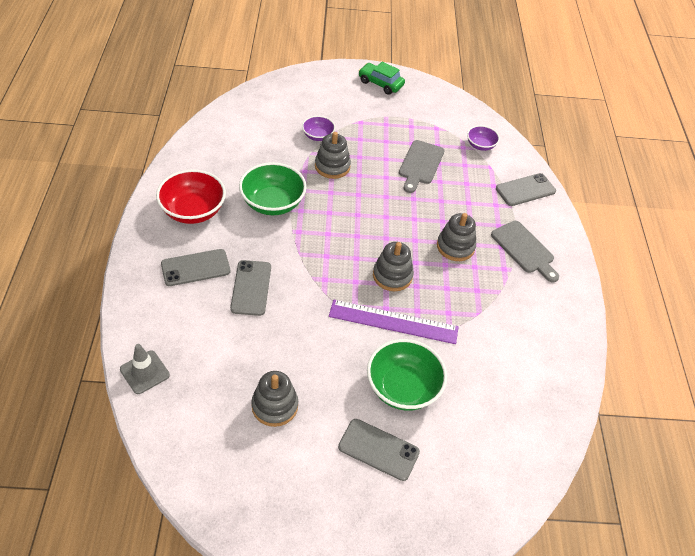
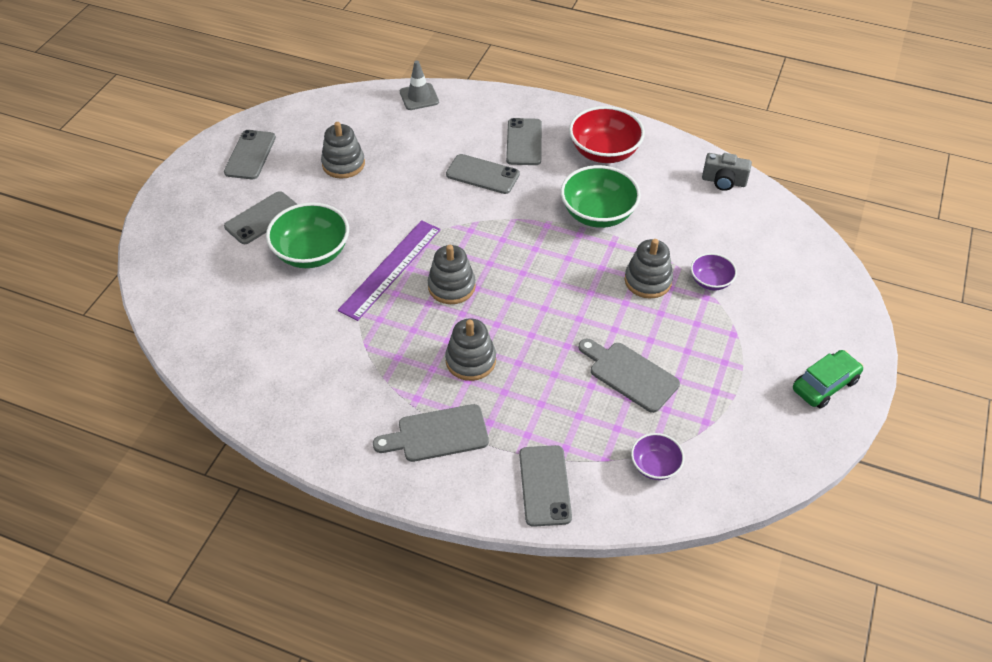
camera: 115 degrees right, 0 degrees up
(208, 138) = (723, 181): none -> grey camera
(291, 506) = (250, 155): none -> grey phone

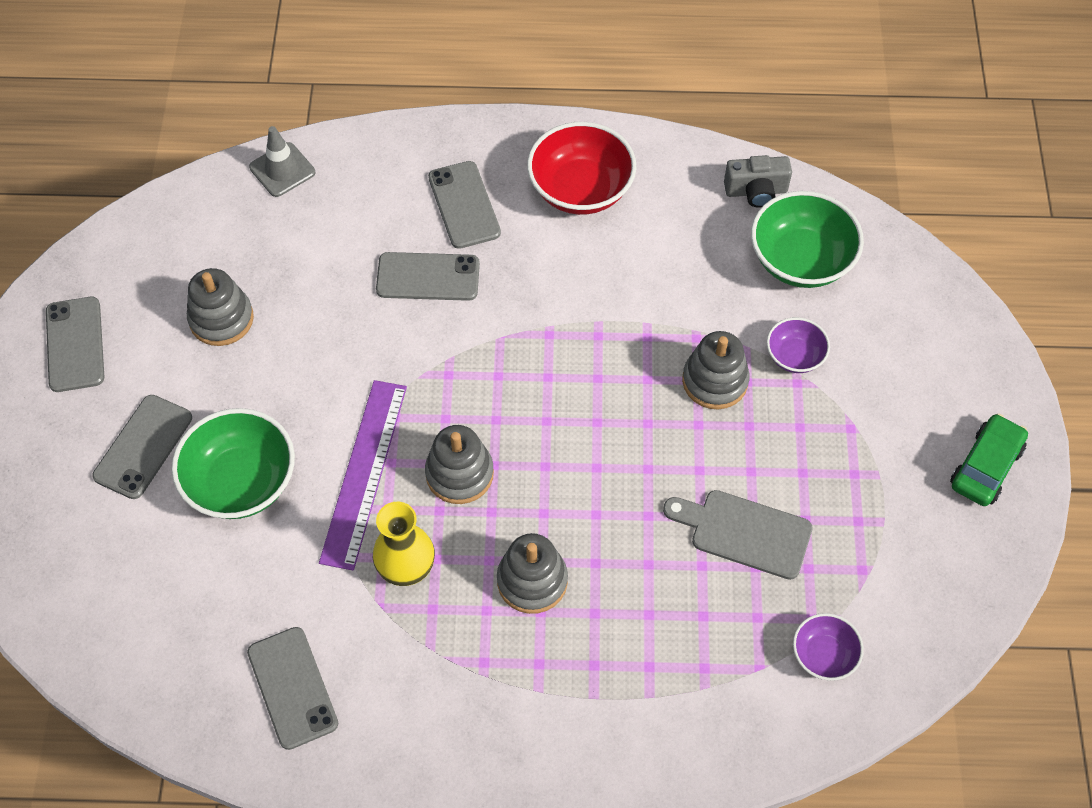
camera: 20 degrees left, 10 degrees up
(392, 329) = (406, 568): none -> yellow vase
(437, 434) = (534, 706): grey cutting board -> none
(544, 485) = (699, 732): grey phone -> grey phone (292, 688)
(598, 214) = (610, 294): green bowl -> green bowl (800, 260)

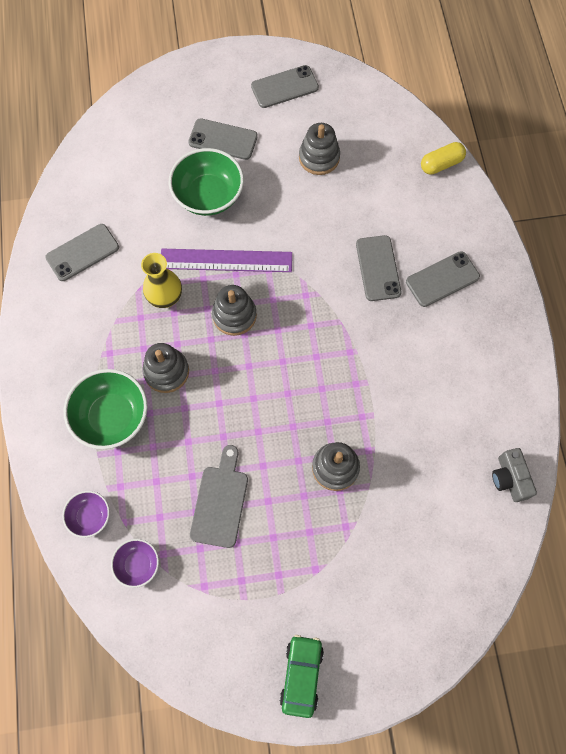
camera: 80 degrees right, 10 degrees up
(282, 170) = (441, 164): grey traffic cone -> yellow capsule
(580, 189) = (476, 353): red bowl -> none
(794, 356) = (368, 522): purple bowl -> purple bowl (90, 516)
(800, 260) = (454, 519): green bowl -> green bowl (112, 417)
(986, 466) = (301, 675): green car -> green car turned 105 degrees counterclockwise

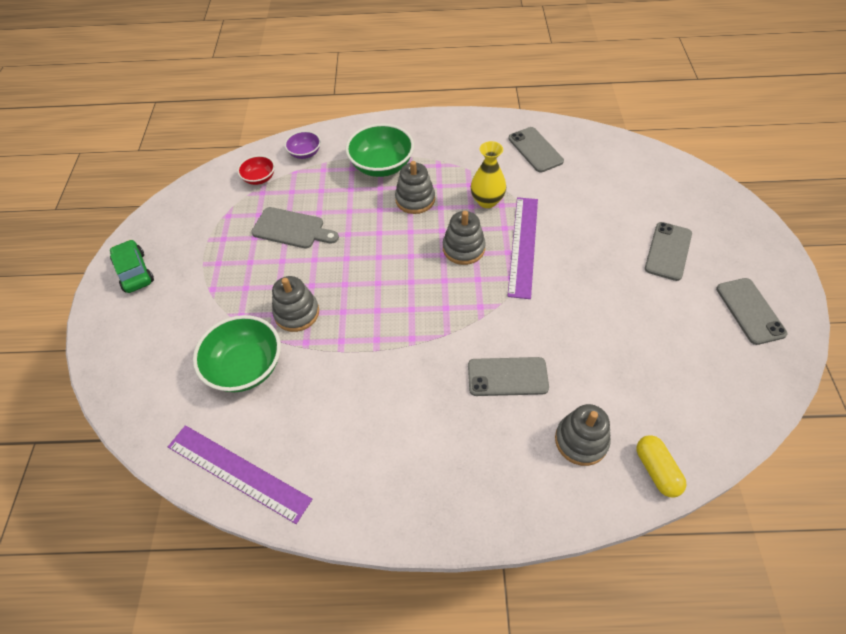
camera: 100 degrees right, 15 degrees down
(138, 564) = (259, 178): purple bowl -> red bowl
(208, 195) = (597, 236): green bowl -> green bowl (246, 367)
(301, 675) = (134, 272): green car -> green car turned 135 degrees counterclockwise
(319, 158) = (653, 335): grey stacking toy -> grey stacking toy (581, 441)
(442, 279) = (489, 443): grey phone -> none
(509, 478) = (238, 472): grey camera -> purple ruler

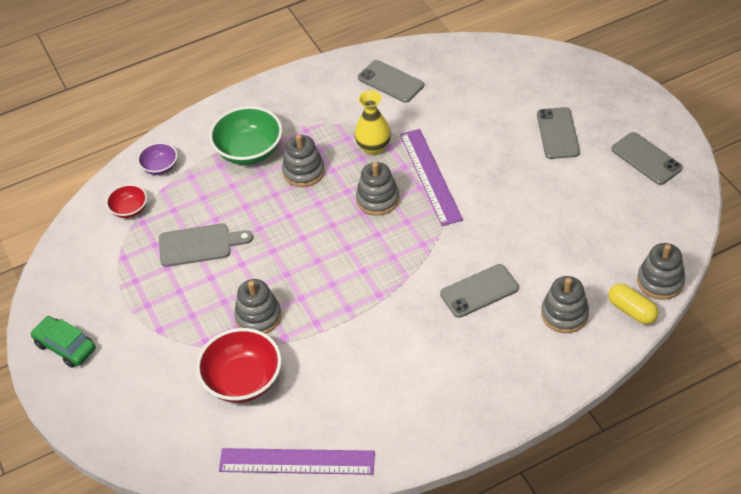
camera: 25 degrees left, 5 degrees down
(246, 367) = (243, 380): green bowl -> red bowl
(704, 451) = (660, 281): none -> grey stacking toy

